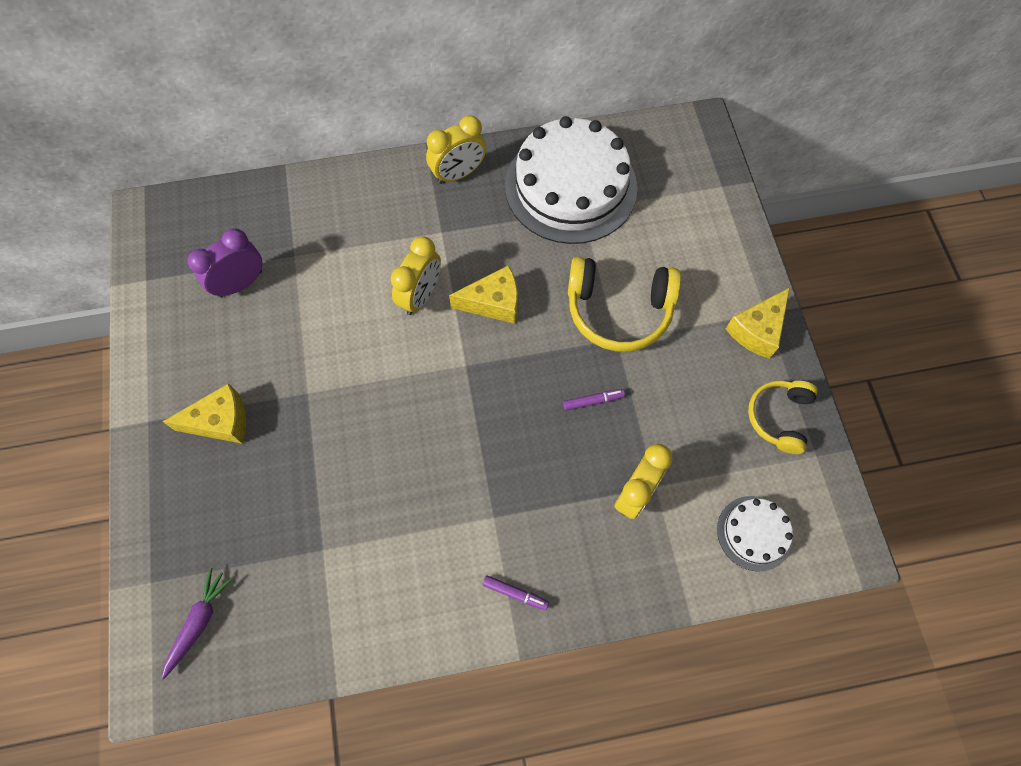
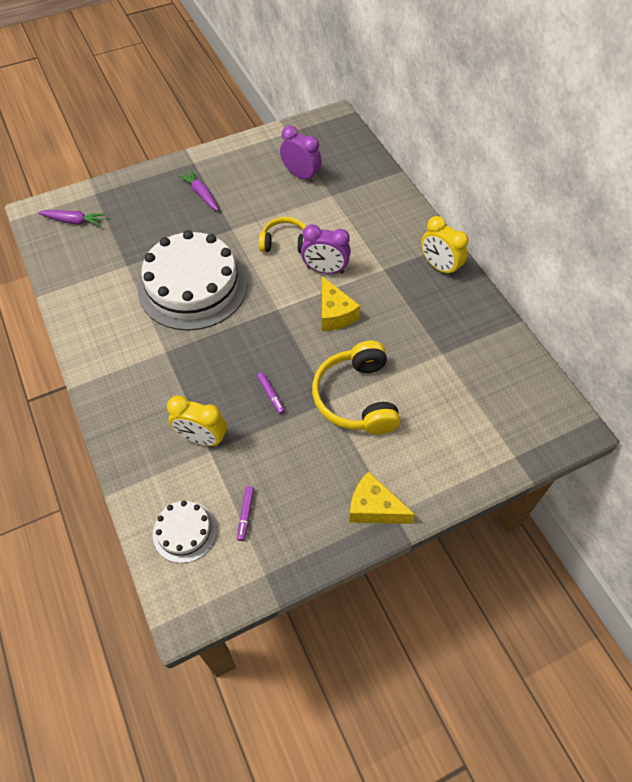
camera: 75 degrees right, 10 degrees down
(221, 421) = (201, 194): yellow cheese -> purple carrot
(421, 296) = (325, 270): yellow clock -> purple clock
(515, 593) = (112, 376): purple marker -> purple marker (245, 514)
(571, 186) = (461, 341): white cake -> white cake (193, 286)
(779, 417) = (293, 537): yellow headphones -> yellow headphones (285, 242)

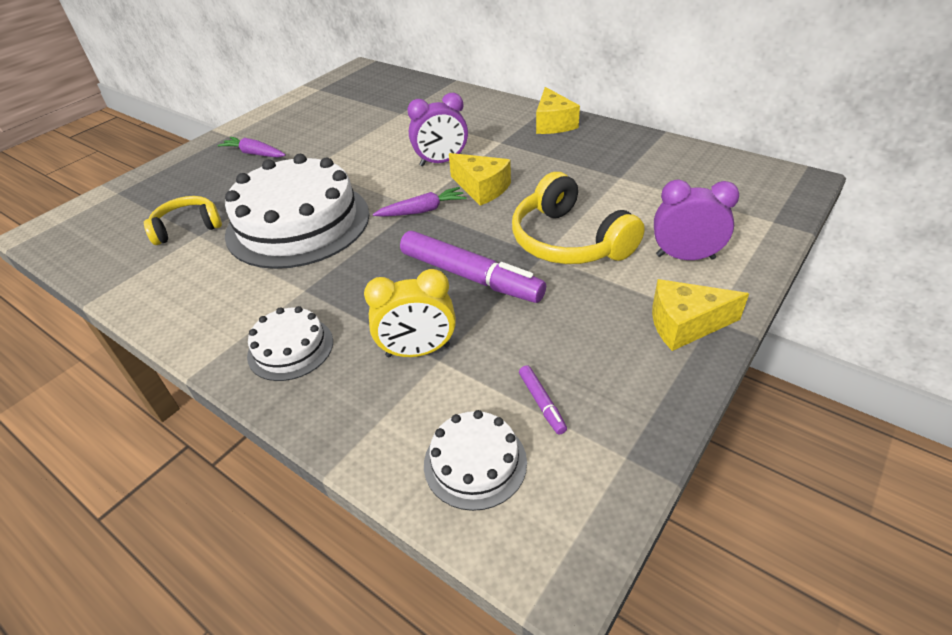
camera: 25 degrees left, 15 degrees down
(74, 221) = (101, 222): purple carrot -> purple carrot (422, 211)
(133, 396) = (290, 348): none -> white cake
(271, 395) = (470, 276): purple marker -> purple marker, size x2.36
(285, 242) = (380, 157): yellow headphones -> yellow headphones (187, 227)
(301, 175) = (357, 110): purple clock -> purple clock (685, 257)
(439, 267) = (553, 123): yellow clock -> yellow cheese

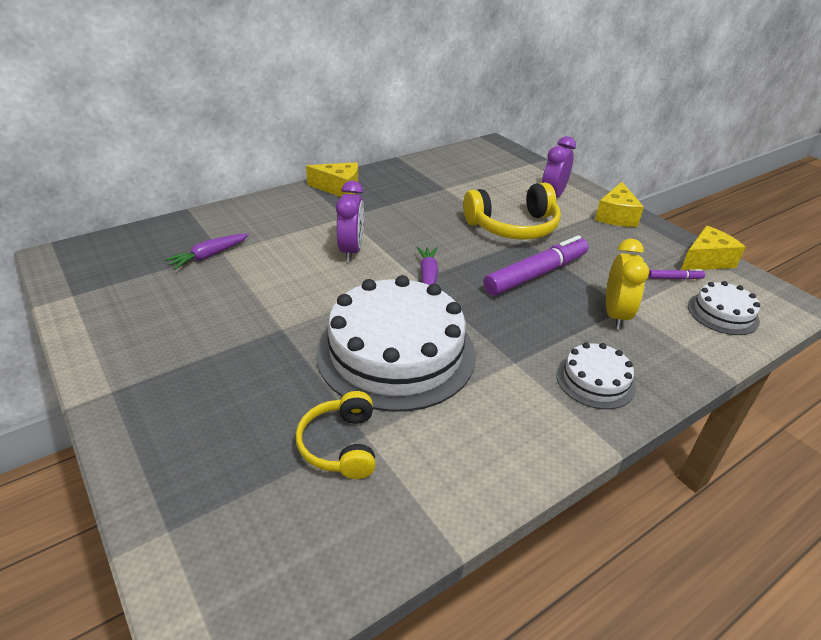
camera: 75 degrees left, 5 degrees down
(255, 154) = (199, 370): purple carrot -> purple carrot (209, 256)
(482, 188) = (415, 242): yellow cheese -> yellow cheese (706, 260)

